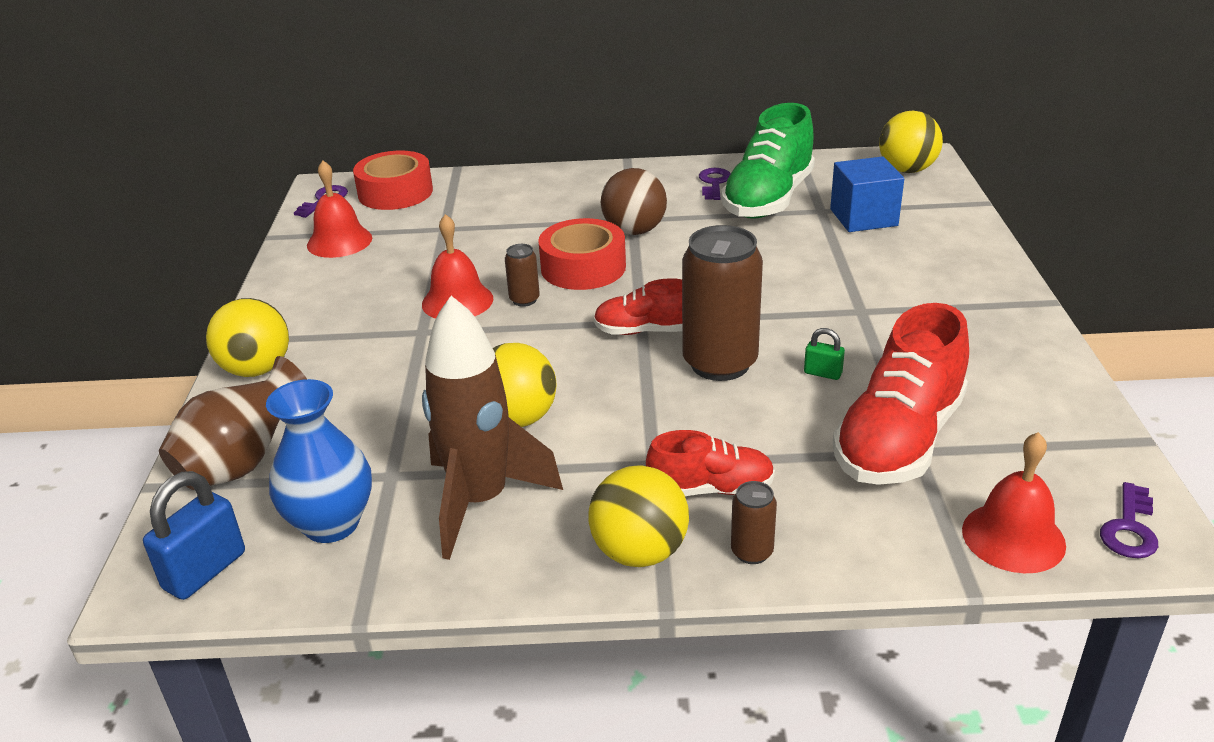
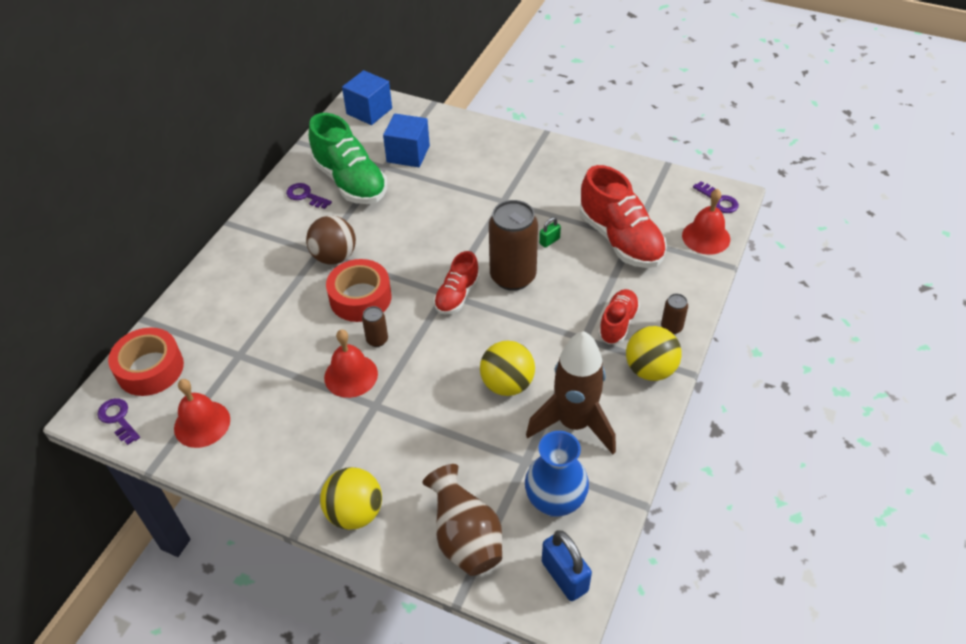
camera: 65 degrees left, 15 degrees up
(907, 170) = (369, 111): yellow ball -> blue cube

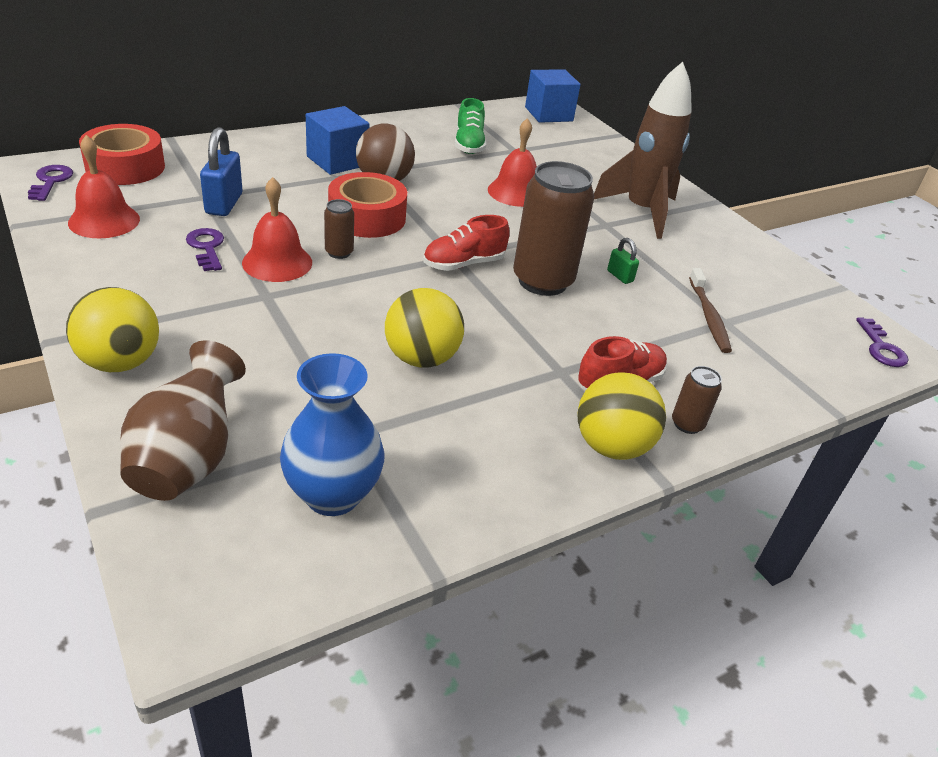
camera: 30 degrees right, 10 degrees down
(305, 196) = (415, 135): purple key -> purple key (206, 247)
(350, 182) = (469, 145): green shoe -> green shoe, size x0.57
(408, 154) = (549, 153): blue cube -> blue cube (337, 161)
(549, 241) = (620, 276): green padlock -> green padlock turned 60 degrees clockwise
(564, 576) = (241, 579): blue padlock -> blue padlock (224, 204)
(574, 423) = (452, 437): brown rocket -> brown rocket (641, 211)
(620, 240) = (708, 316): red shoe -> brown toothbrush
(706, 237) = (828, 370): red bell -> red bell (515, 192)

